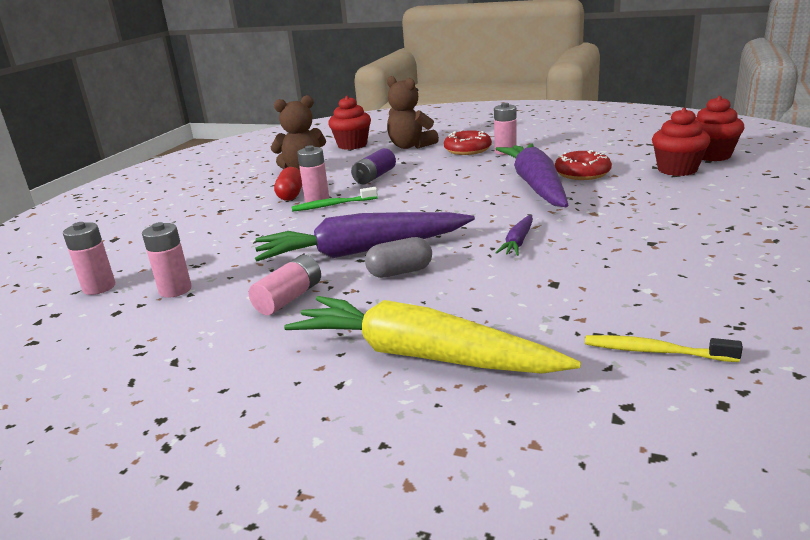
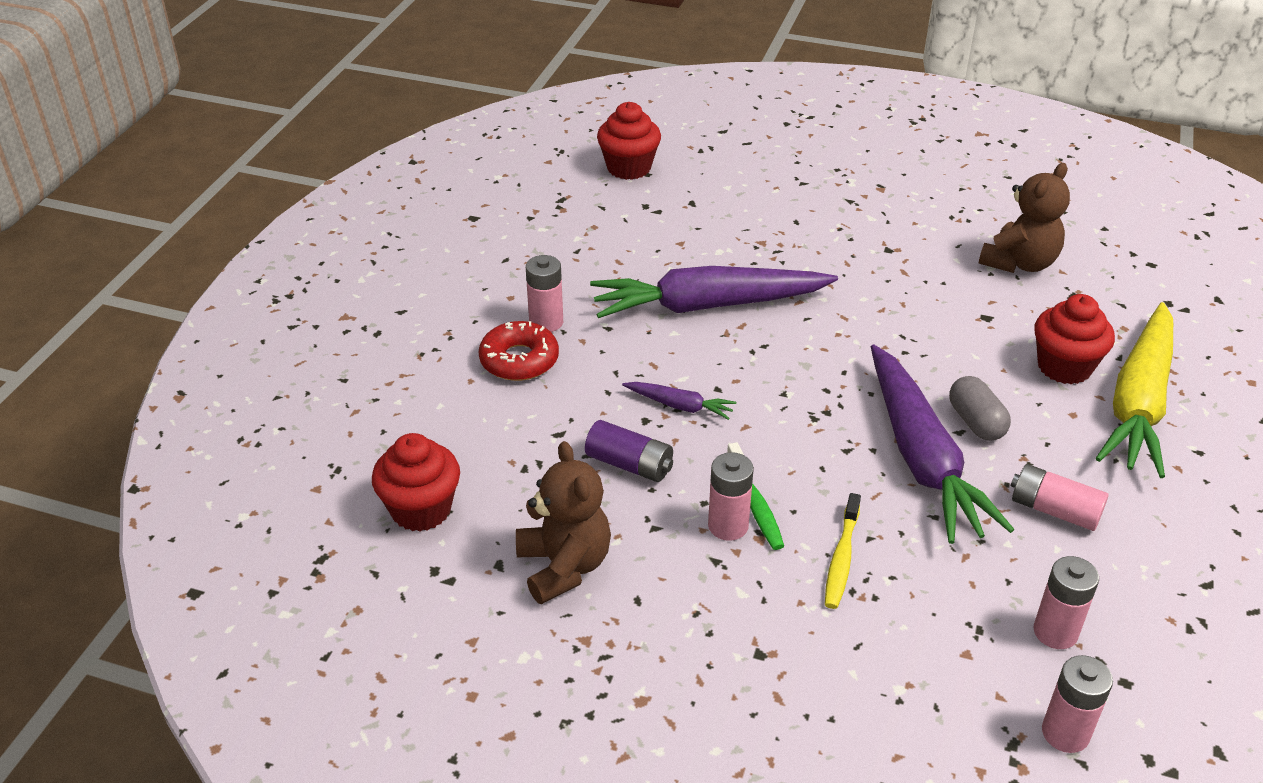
camera: 95 degrees left, 15 degrees up
(291, 195) = (699, 564): red capsule -> none
(410, 146) = (467, 427): brown teddy bear -> brown teddy bear (1019, 263)
(518, 242) = (890, 332): purple carrot -> purple carrot (680, 406)
(582, 173) = (668, 265): red donut -> none
(654, 351) = (1093, 280): yellow toothbrush -> yellow toothbrush (841, 558)
(677, 170) = (674, 198): red cupcake -> red cupcake (1064, 367)

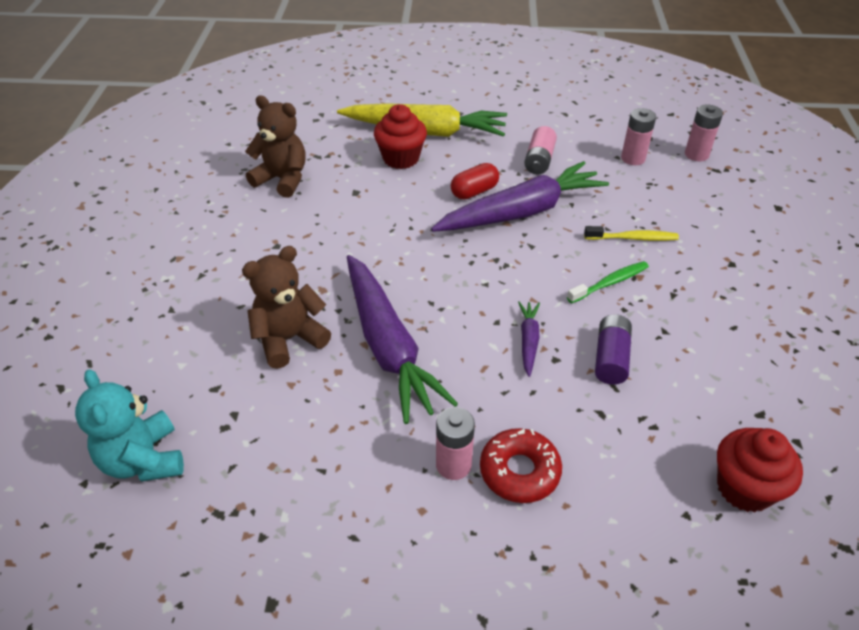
camera: 105 degrees left, 5 degrees up
(564, 566) = (735, 373): brown teddy bear -> brown teddy bear (289, 339)
(629, 168) = (143, 460): red cupcake -> turquoise teddy bear
(728, 526) = (639, 293): pink battery -> none
(976, 422) = (474, 192): grey capsule -> red capsule

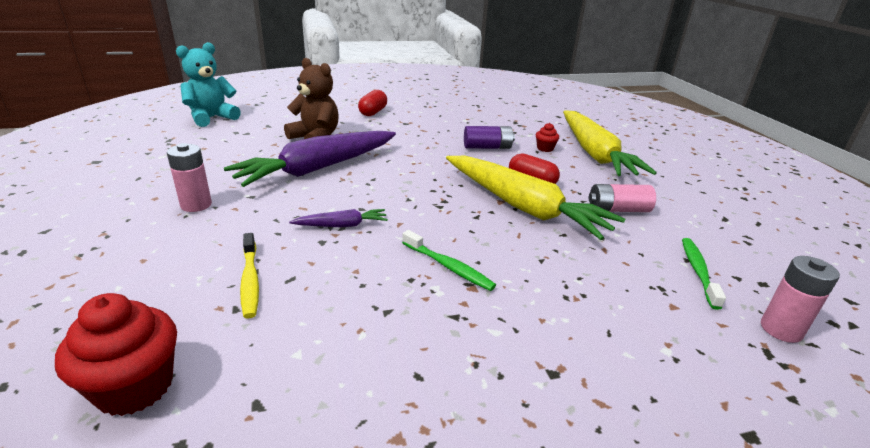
camera: 70 degrees right, 15 degrees down
(219, 269) = (373, 112): none -> red capsule
(282, 179) = (477, 116): brown teddy bear -> none
(401, 158) = (545, 148): red cupcake -> red cupcake, size x0.50
(519, 471) = (185, 234): red donut -> none
(521, 212) = (523, 207): purple carrot -> yellow carrot
(611, 358) = (331, 274): purple battery -> purple battery (487, 147)
(633, 158) = (698, 271): pink battery -> green toothbrush
(633, 238) = (538, 279): yellow toothbrush -> yellow toothbrush (250, 281)

